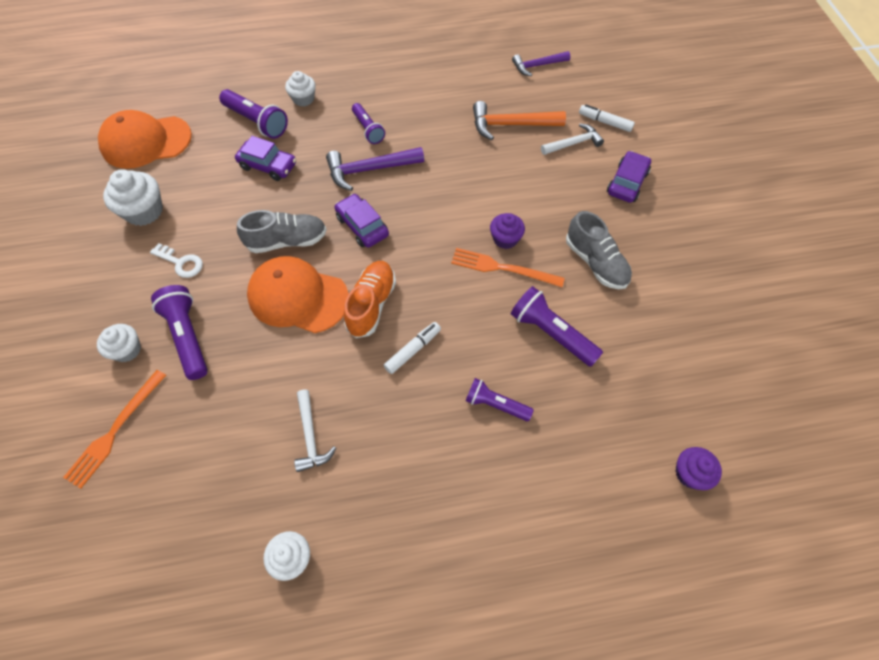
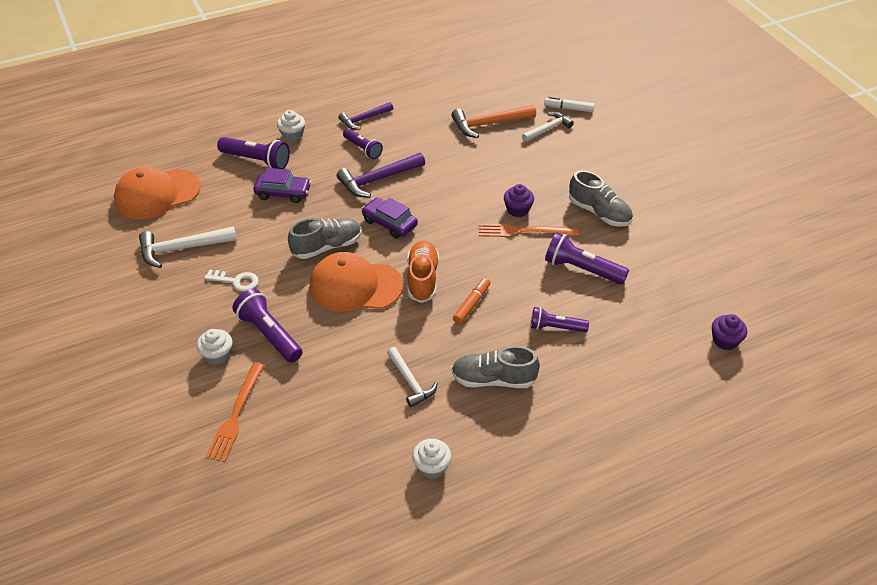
camera: 15 degrees left, 15 degrees down
(144, 211) = (182, 248): white cupcake -> white hammer
(402, 457) = (493, 379): none -> grey shoe
(412, 350) = (471, 304): white marker -> orange marker
(537, 66) = (494, 75): purple hammer -> purple hammer (364, 119)
(627, 183) = (603, 150): purple car -> none

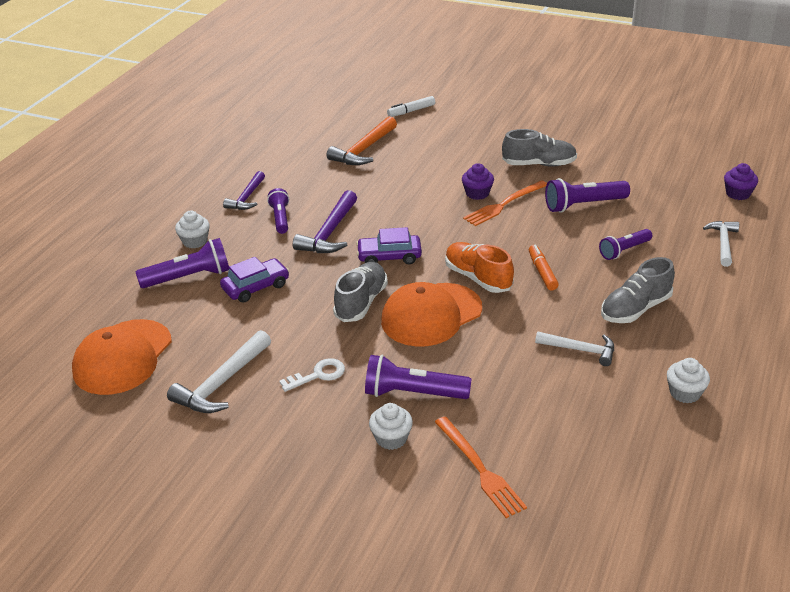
camera: 40 degrees left, 10 degrees down
(363, 149) = (280, 218): purple flashlight -> purple flashlight turned 105 degrees counterclockwise
(548, 129) = (416, 131): white hammer -> white hammer (723, 243)

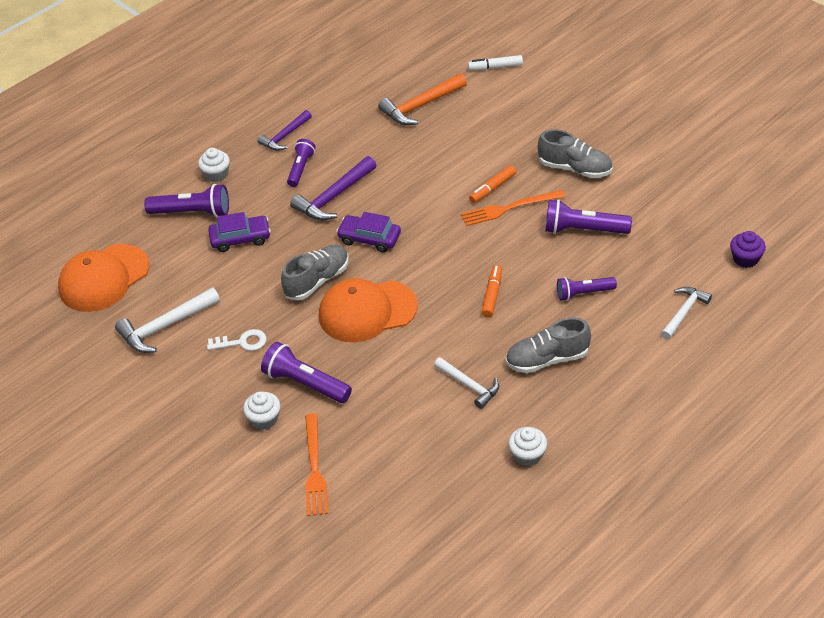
camera: 25 degrees right, 10 degrees up
(477, 193) = (493, 188): purple cupcake -> orange marker
(478, 278) = (431, 284): orange shoe -> none

